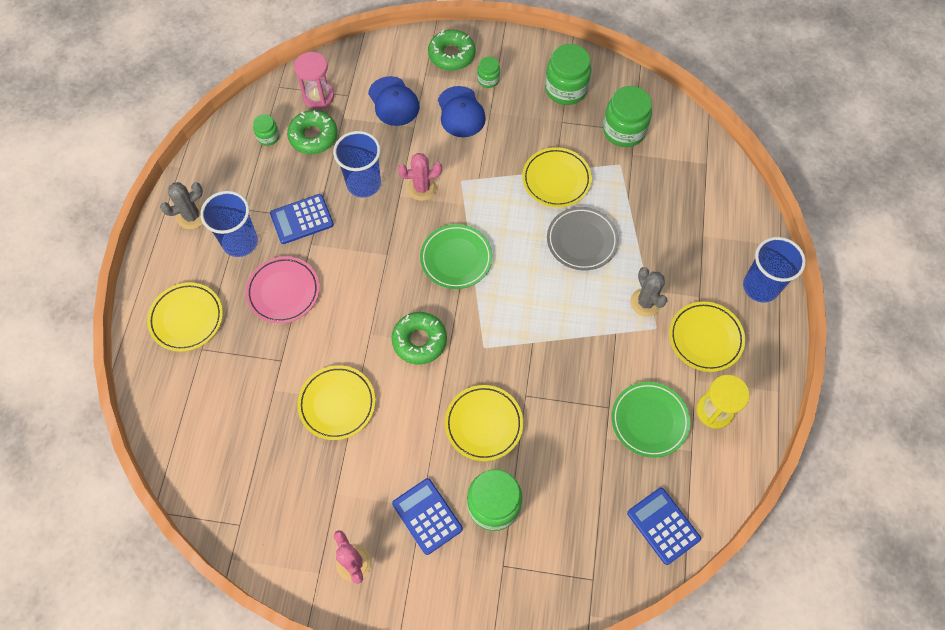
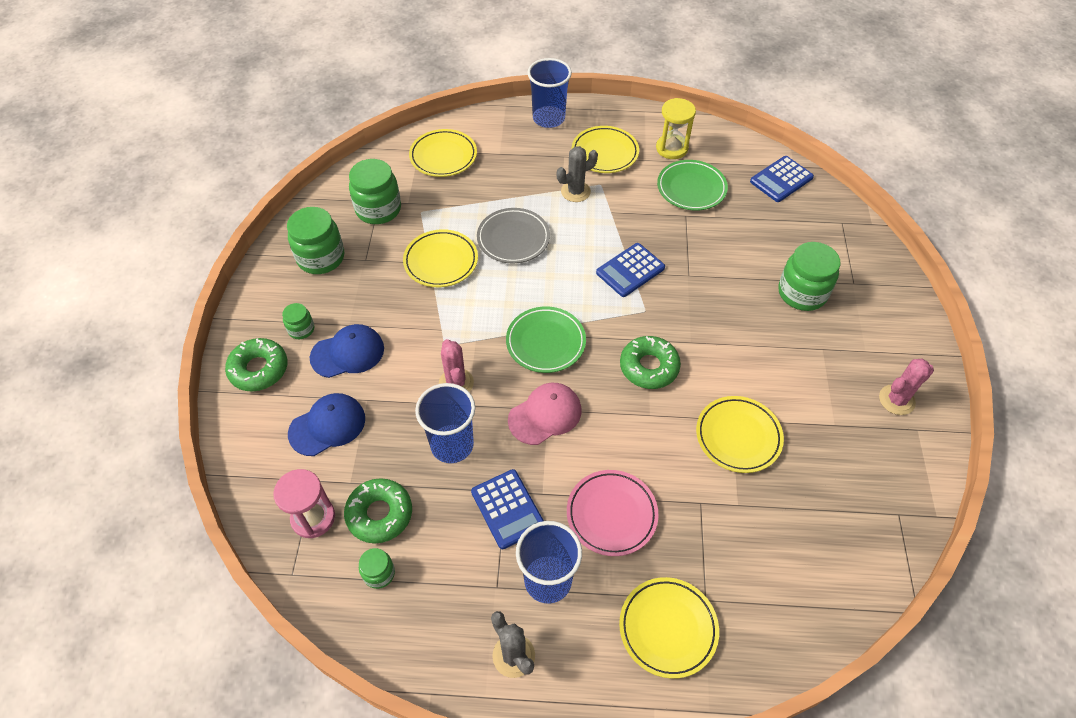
camera: 95 degrees left, 10 degrees down
(381, 252) = (545, 415): none -> pink cap
(427, 516) = (830, 343): blue calculator -> blue calculator (630, 270)
(483, 424) = (726, 305): yellow plate -> yellow plate (443, 156)

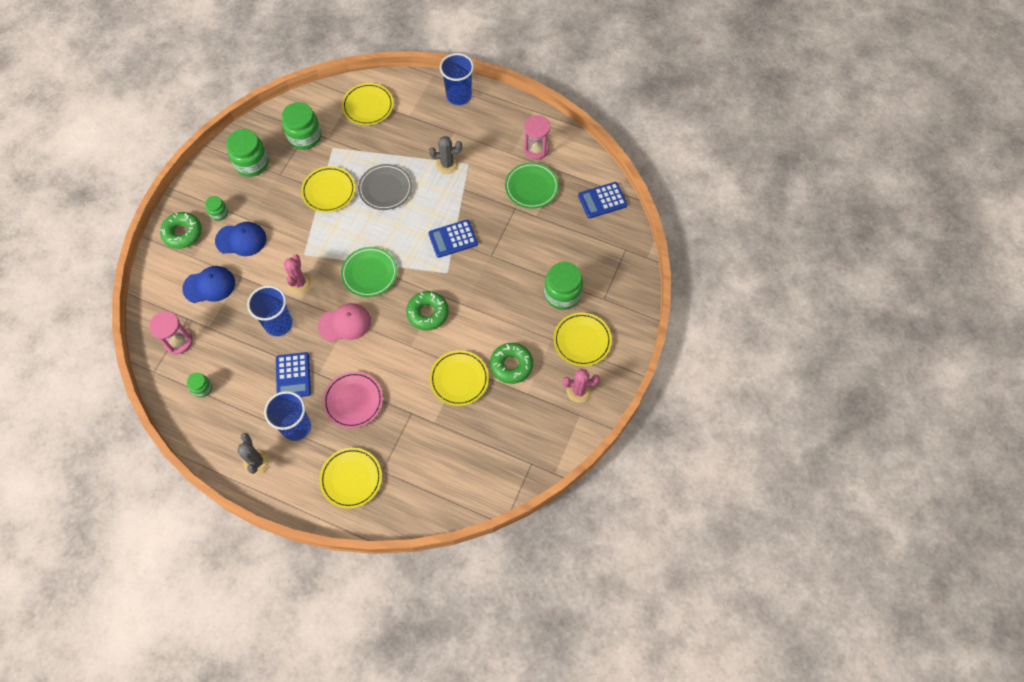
camera: 20 degrees right, 10 degrees up
(379, 514) = (217, 353): green donut -> green donut (511, 365)
(605, 153) = (485, 138): yellow plate -> yellow plate (582, 341)
(671, 148) = (536, 149): yellow hourglass -> pink hourglass

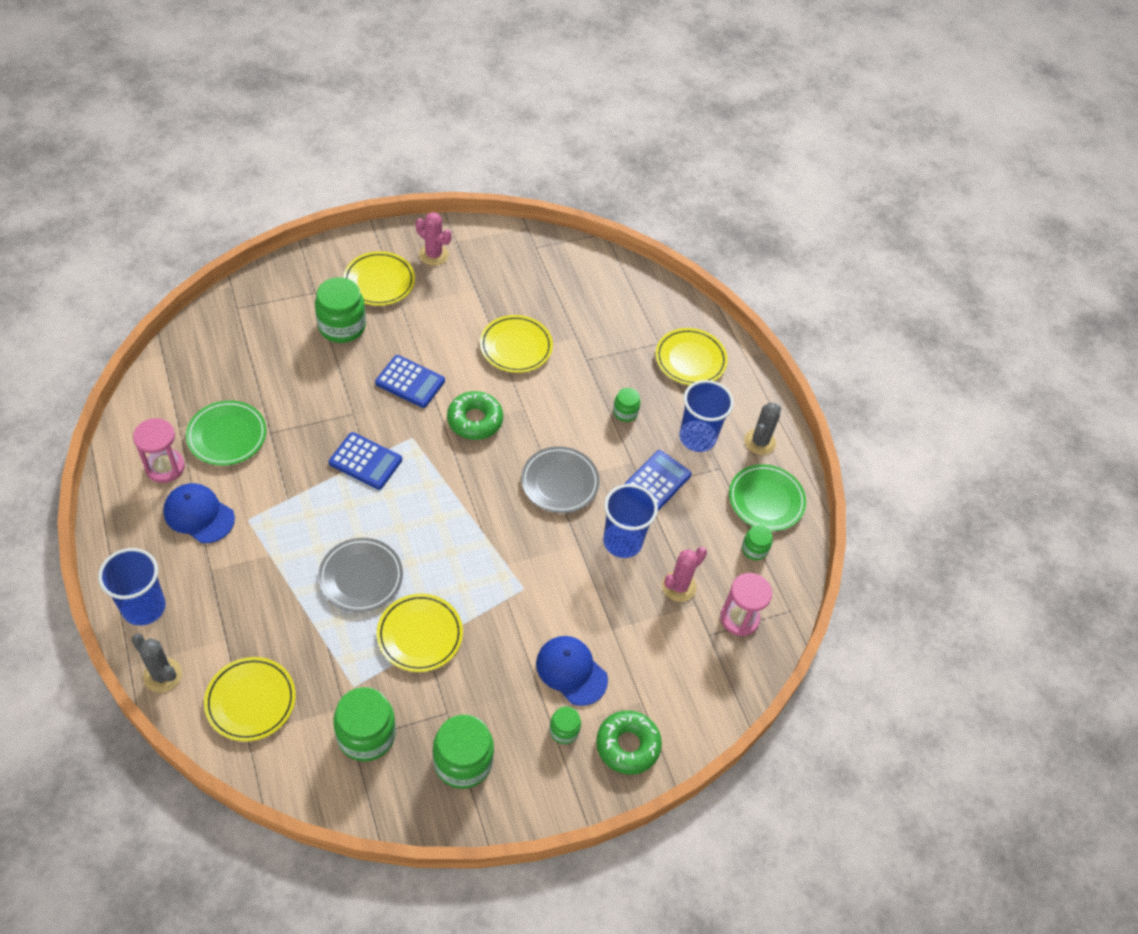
camera: 140 degrees left, 10 degrees down
(209, 285) = (654, 650): blue cap -> blue cap (199, 514)
(299, 283) = (560, 562): pink cactus -> pink cactus (679, 586)
(345, 323) = (560, 482): pink cap -> grey plate
(353, 401) = (625, 412): pink plate -> green jar
(369, 273) = (483, 506): green plate -> green plate (766, 500)
(447, 164) = (267, 540): grey cactus -> grey cactus (162, 675)
(511, 365) = (460, 317): green donut -> none
(602, 200) = (188, 362): blue calculator -> blue calculator (410, 382)

